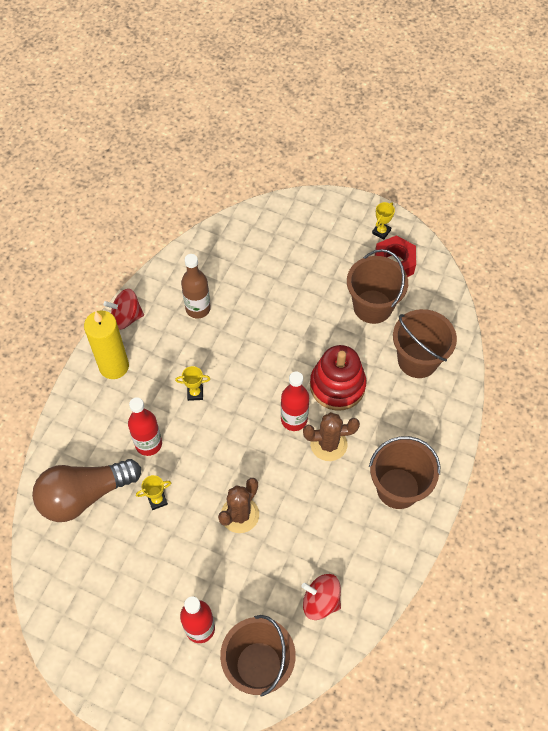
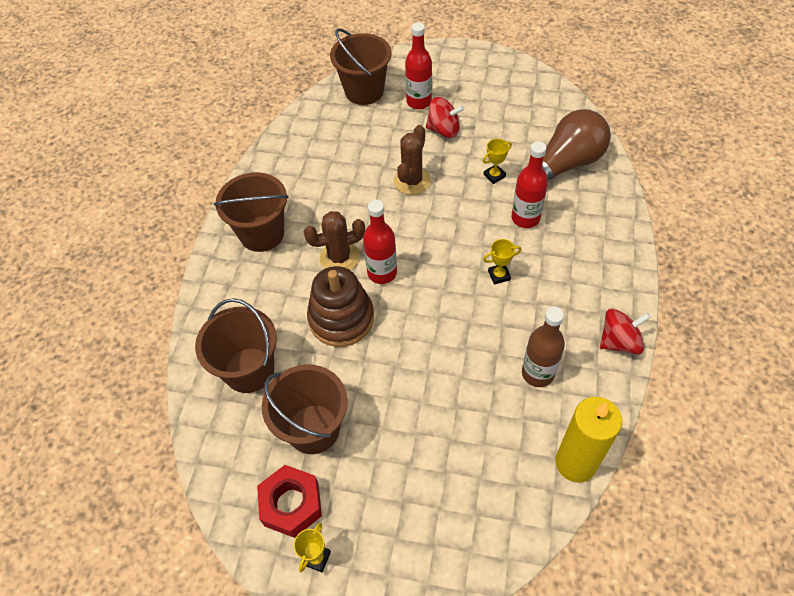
camera: 170 degrees right, 5 degrees down
(114, 366) = (602, 283): yellow candle -> yellow candle (575, 463)
(320, 601) = (322, 137): red spinning top -> red spinning top (444, 130)
(337, 386) = (341, 318): red stacking toy -> brown stacking toy

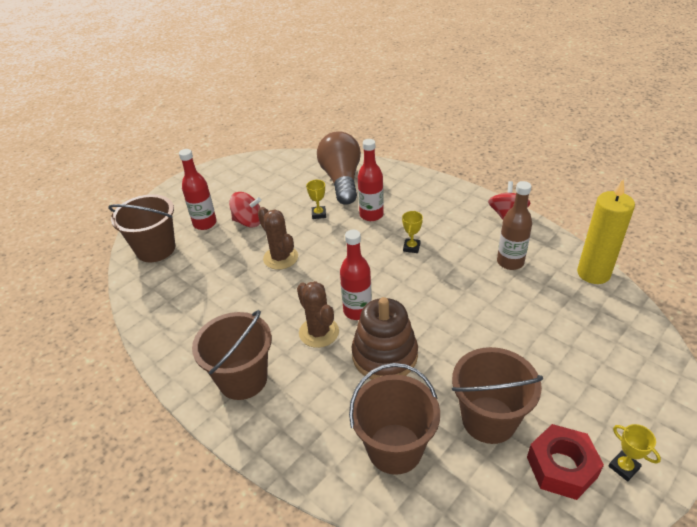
camera: 60 degrees left, 15 degrees down
(339, 257) = (319, 332): brown cactus -> brown cactus turned 45 degrees counterclockwise
(444, 130) = (248, 222): red spinning top -> red spinning top turned 60 degrees clockwise

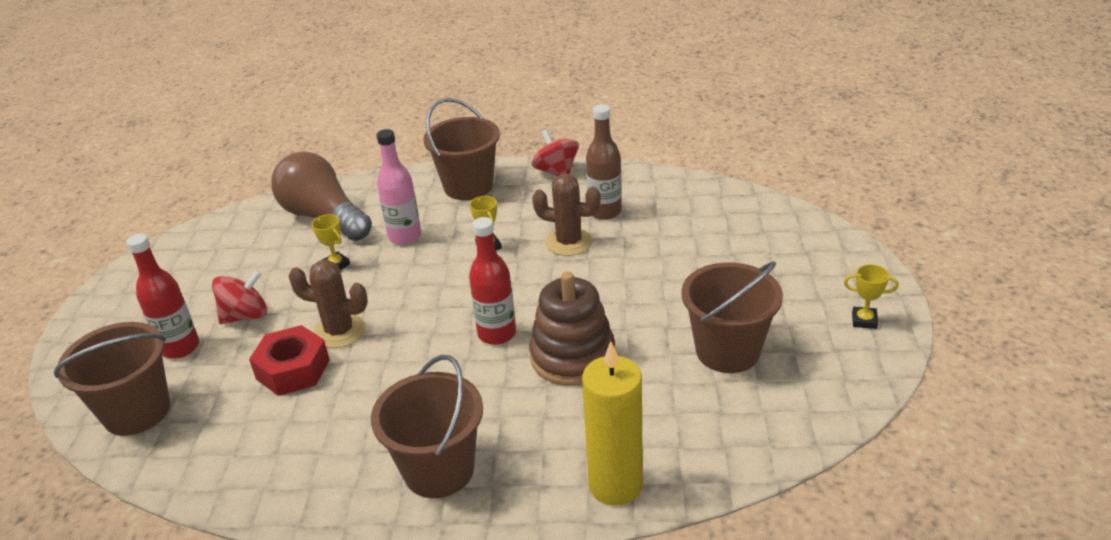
camera: 40 degrees left, 5 degrees down
(319, 332) = (476, 376): brown cactus -> brown cactus (568, 242)
(371, 215) = (405, 236): red bottle -> pink bottle
(395, 448) = (672, 426): brown bucket -> brown bucket (468, 186)
(561, 467) = (821, 350): red nut -> red nut (293, 369)
(593, 273) = (689, 186): yellow candle -> yellow candle (615, 485)

